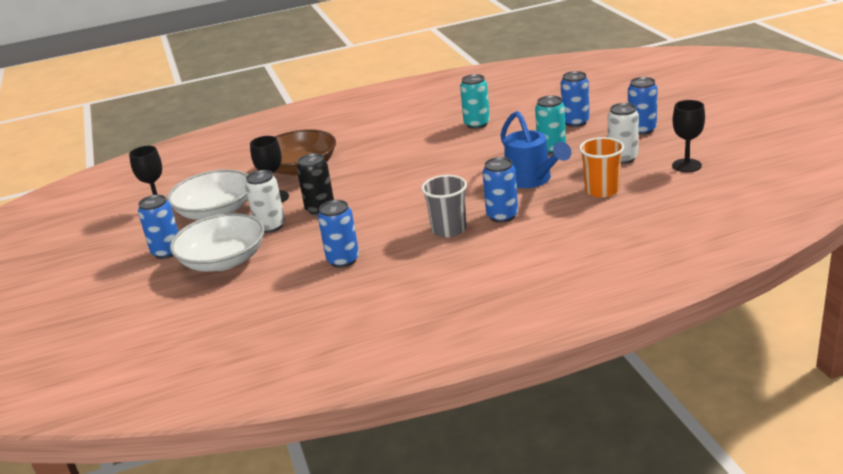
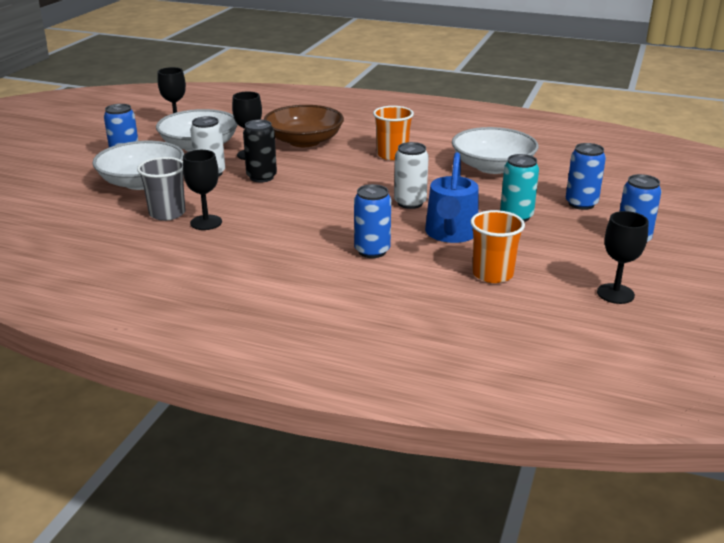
camera: 35 degrees right, 0 degrees up
(343, 260) = (206, 222): blue can -> black goblet
(390, 147) = (392, 155): none -> orange cup
(449, 229) = (314, 240): grey cup -> grey cup (167, 213)
(477, 124) = (492, 167): turquoise can -> white bowl
(623, 158) = (565, 256): white can -> white can (410, 203)

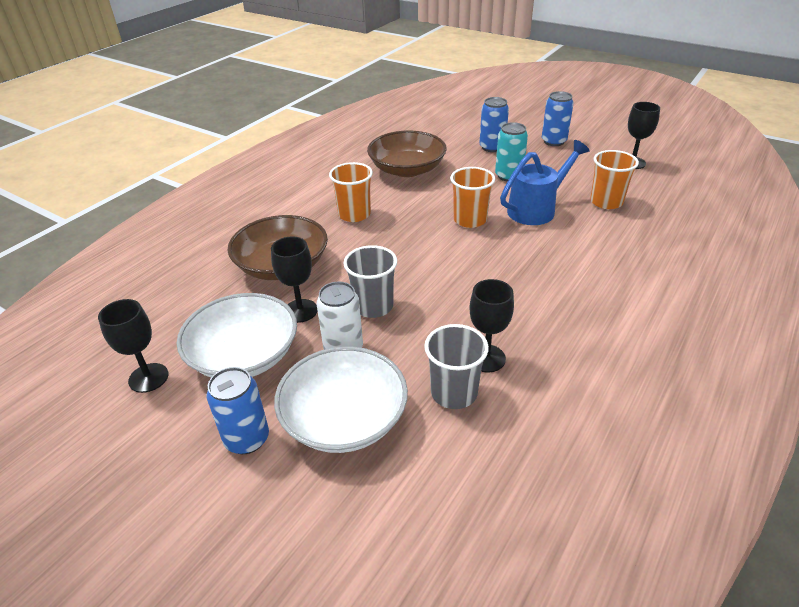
camera: 75 degrees left, 10 degrees up
(261, 177) = (373, 306): black can -> grey cup
(372, 251) = (564, 252): blue can -> none
(410, 203) = (470, 220): white can -> orange cup
(450, 234) = (536, 209): blue watering can -> blue watering can turned 60 degrees counterclockwise
(492, 167) = (407, 169): white bowl -> brown bowl

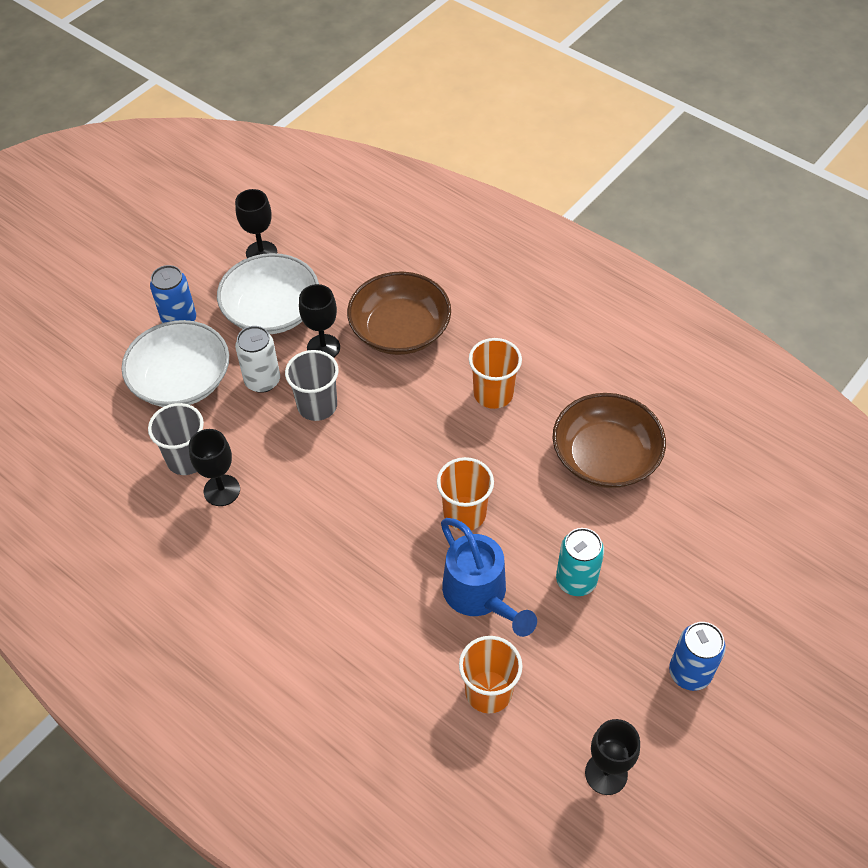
camera: 95 degrees right, 15 degrees up
(492, 147) = (671, 575): blue can -> none

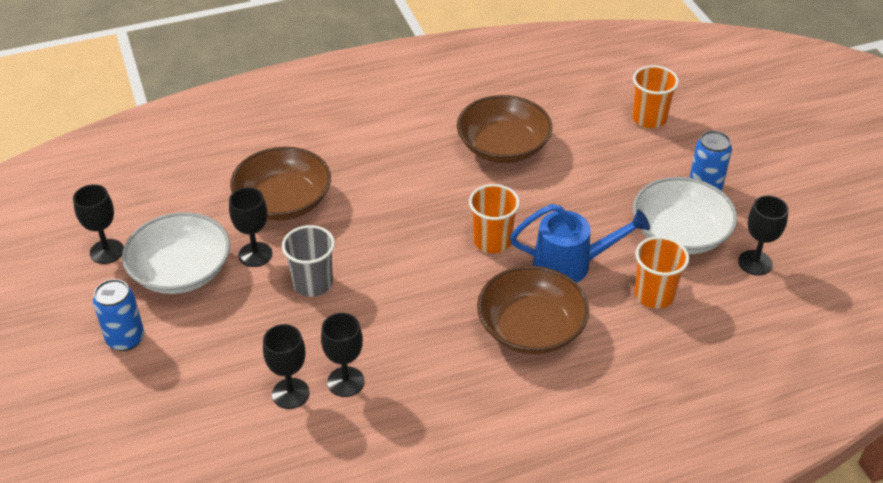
camera: 60 degrees left, 10 degrees down
(181, 380) = (198, 364): white bowl -> white bowl (680, 233)
(187, 459) = (290, 393): grey cup -> black goblet
(262, 381) = (252, 308): white can -> none
(372, 601) = (531, 328): none -> brown bowl
(493, 393) = (396, 177): orange cup -> orange cup (649, 118)
(576, 580) = (595, 208): turquoise can -> none

